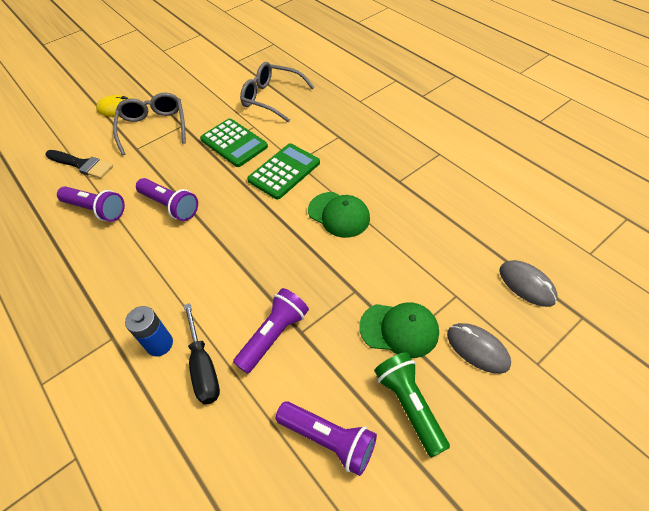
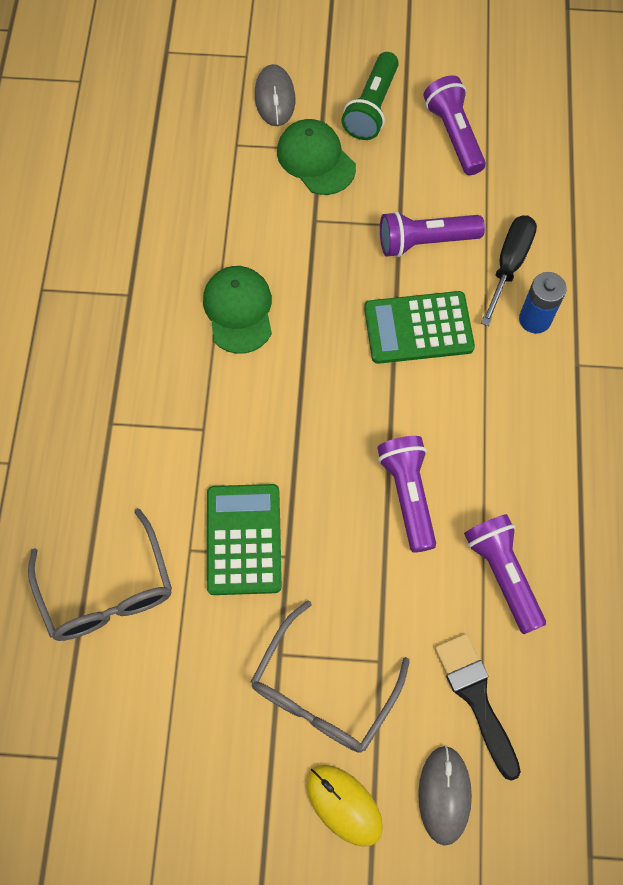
camera: 140 degrees left, 15 degrees up
(284, 171) = (232, 426): green calculator -> green calculator (418, 328)
(527, 284) = (168, 104): grey mouse -> grey mouse (444, 795)

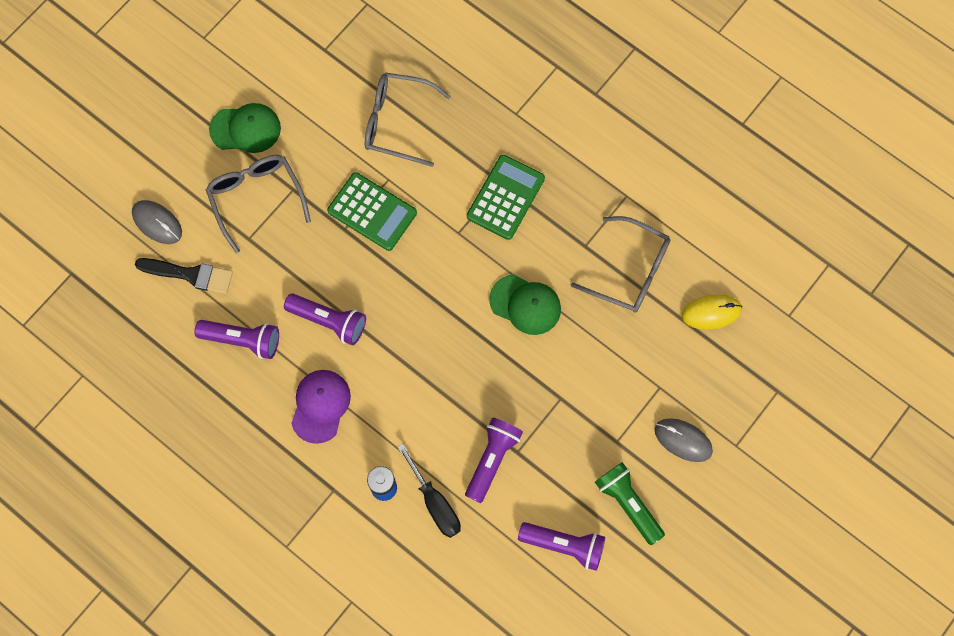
camera: 125 degrees right, 5 degrees up
(129, 238) = (629, 271): none -> grey glasses
(316, 159) = (610, 433): green cap -> green cap (245, 129)
(344, 805) = (192, 170): yellow mouse -> yellow mouse (711, 312)
(418, 328) = (432, 408): green calculator -> green calculator (505, 197)
(505, 437) = (320, 406): none -> purple cap

